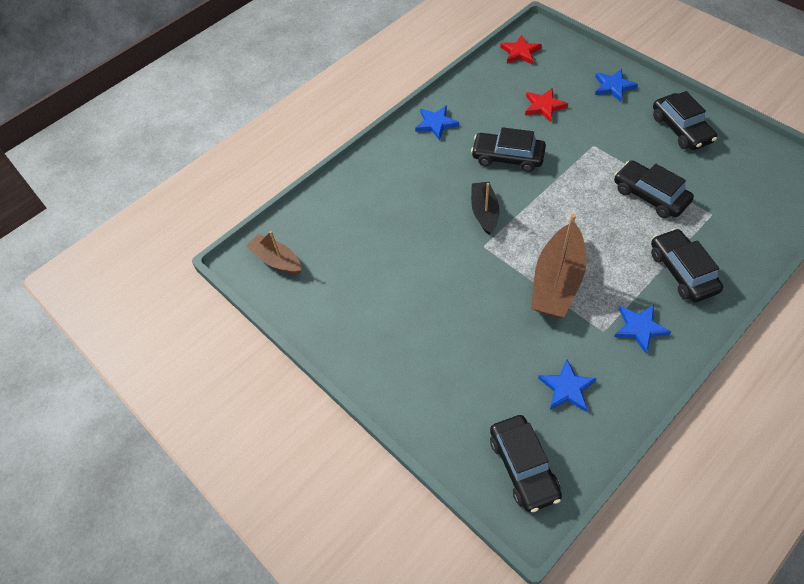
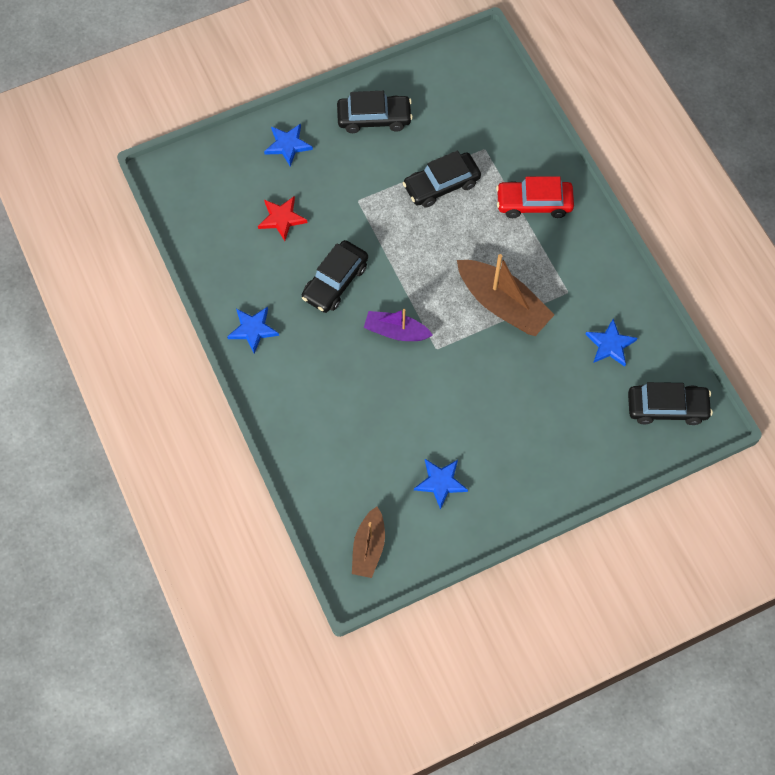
camera: 75 degrees left, 10 degrees up
(276, 260) = (368, 547): brown boat -> brown boat turned 45 degrees counterclockwise
(484, 212) = (396, 331): black boat -> purple boat
(520, 52) = (187, 205): red star -> none
(639, 328) = (575, 263): blue star -> blue star (440, 482)
(682, 271) = (534, 203): black car -> red car

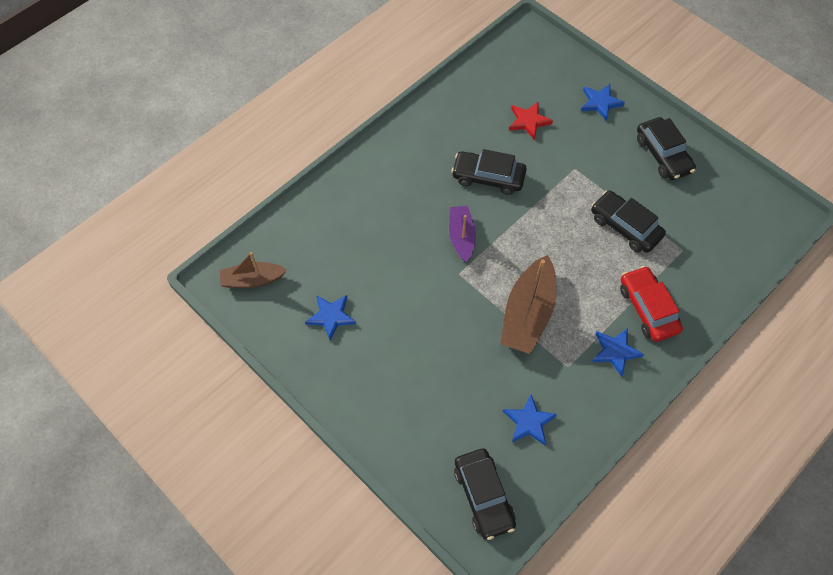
camera: 70 degrees right, 5 degrees down
(253, 329) = (417, 135): blue star -> blue star (615, 351)

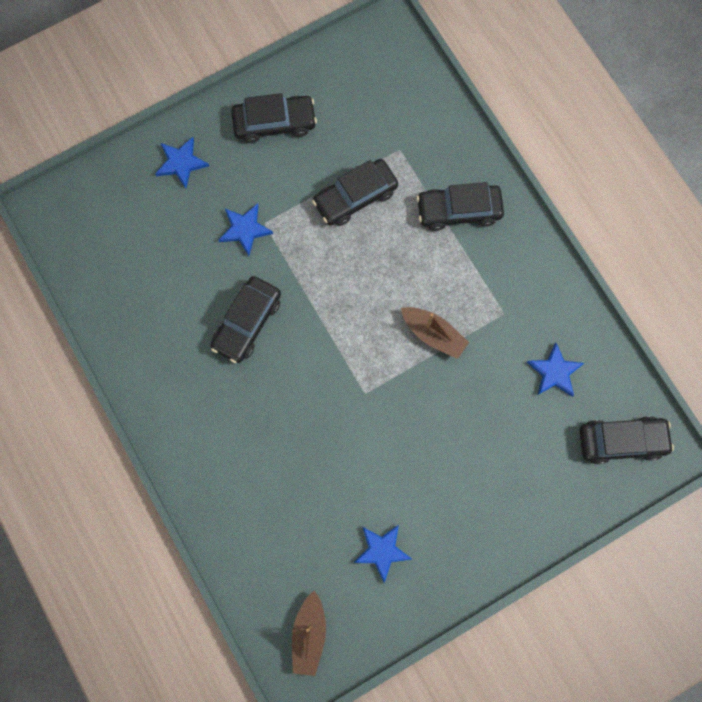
camera: 75 degrees left, 15 degrees up
(461, 237) = (319, 376): purple boat -> none
(527, 314) = (433, 334): brown boat -> brown boat, size x0.61
(528, 121) = (182, 252): red star -> none
(615, 351) = (498, 260): blue star -> blue star (245, 229)
(647, 309) = (458, 211): red car -> black car

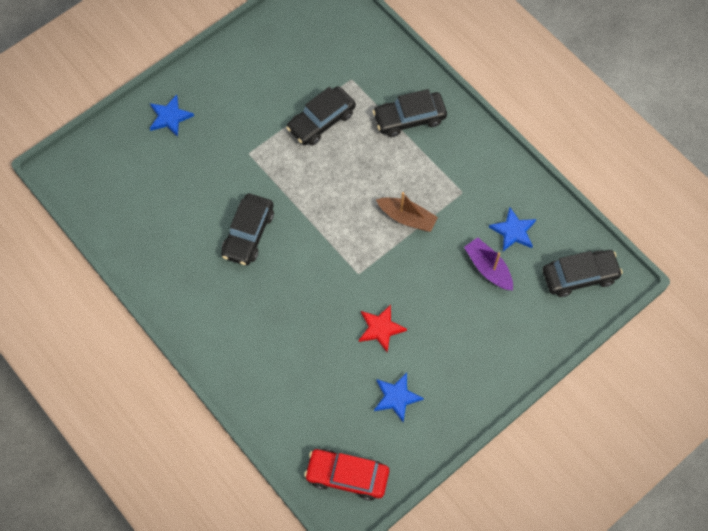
camera: 10 degrees left, 10 degrees down
(245, 229) = (233, 161): blue star -> none
(274, 123) = (243, 74): black car -> none
(309, 634) = (347, 476): brown boat -> red car
(378, 464) = (380, 328): none -> red star
(516, 412) = (488, 268): none -> purple boat

